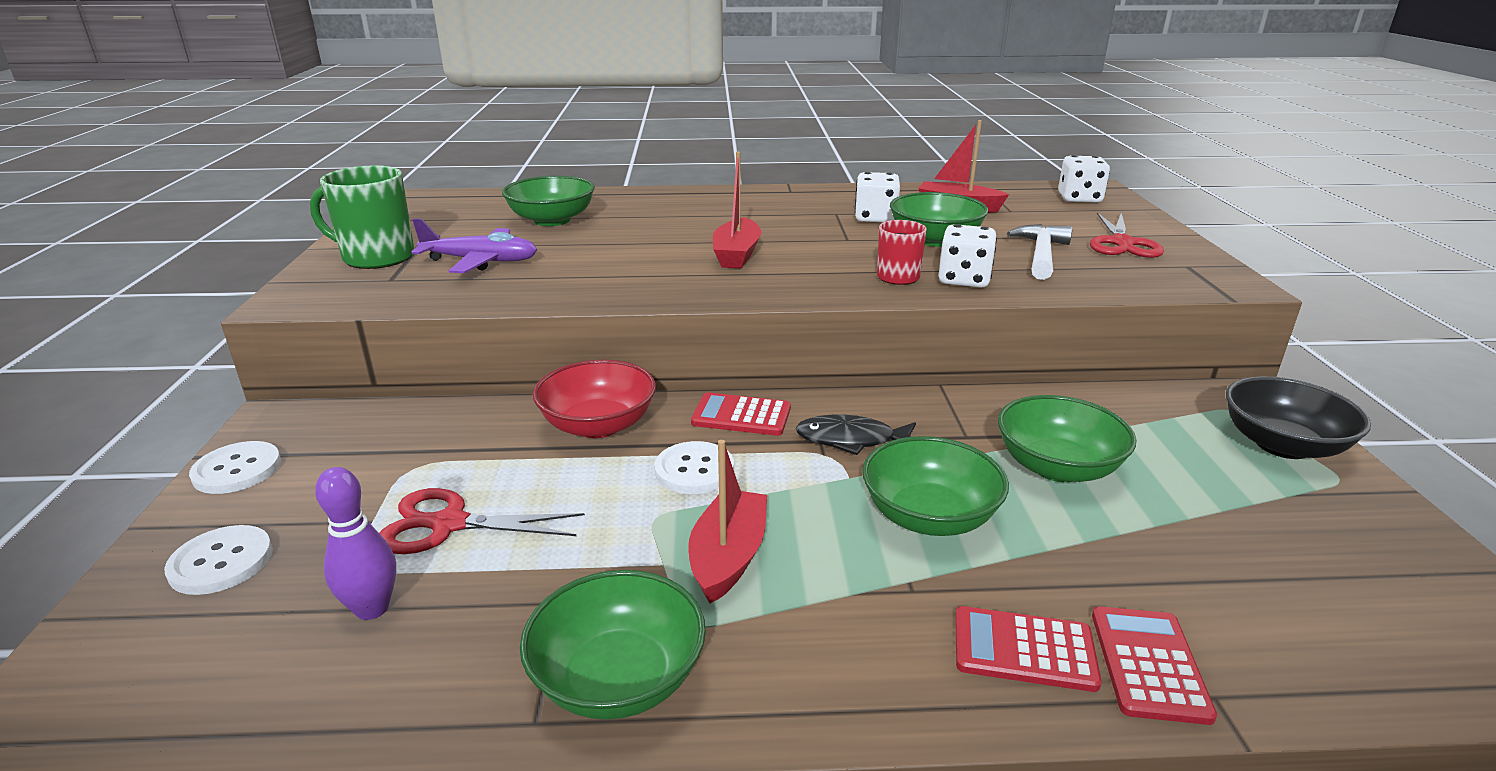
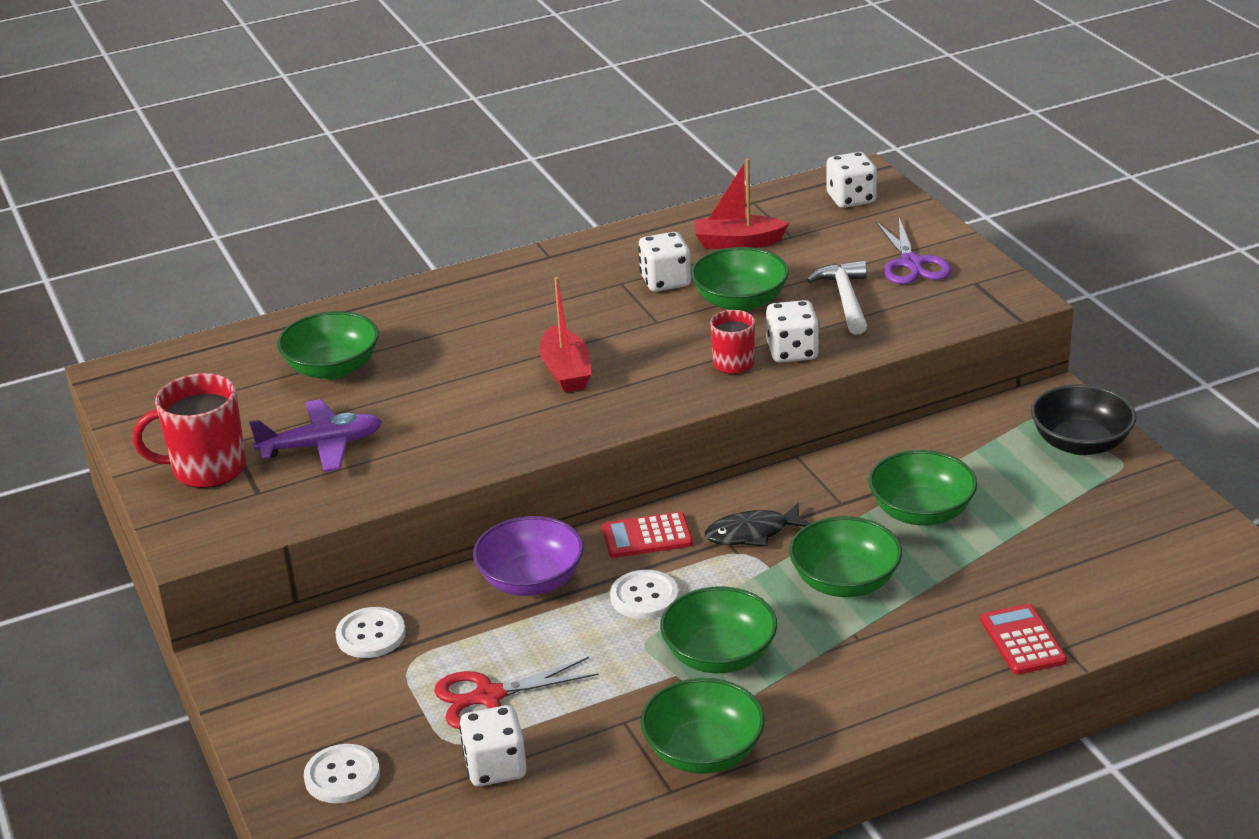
camera: 20 degrees left, 5 degrees up
(237, 470) = (257, 711): white button -> white button (371, 635)
(372, 608) = (495, 767): purple bowling pin -> white dice
(376, 257) = (207, 469): green mug -> red mug
(598, 425) = (531, 580): red bowl -> purple bowl
(728, 557) = (719, 655): red boat -> green bowl
(1024, 649) = (945, 655): red calculator -> none
(1122, 243) = (911, 263): red scissors -> purple scissors

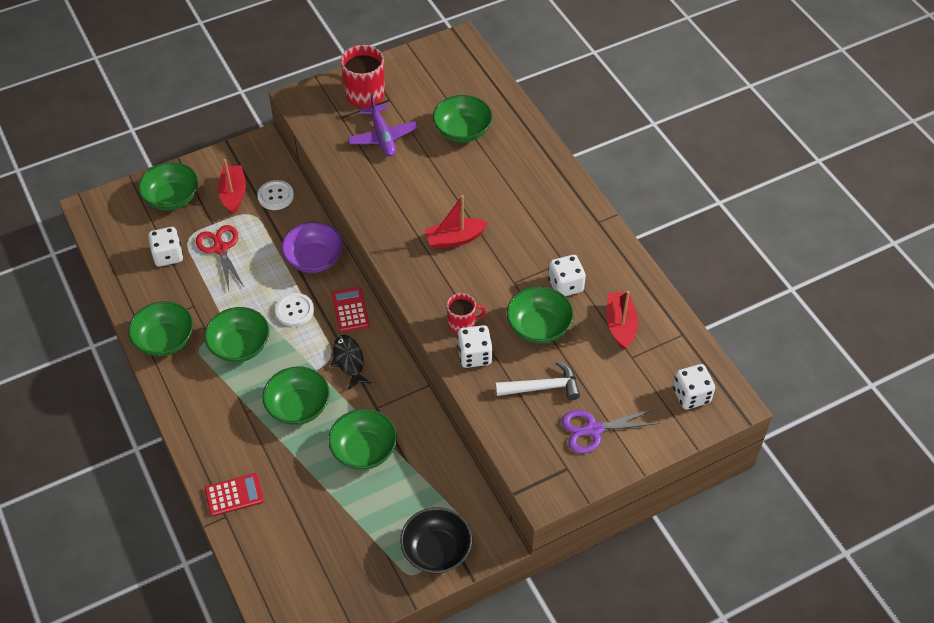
camera: 85 degrees right, 20 degrees up
(342, 776) = (172, 198): white button -> green bowl
(353, 690) = (233, 194): none -> red boat

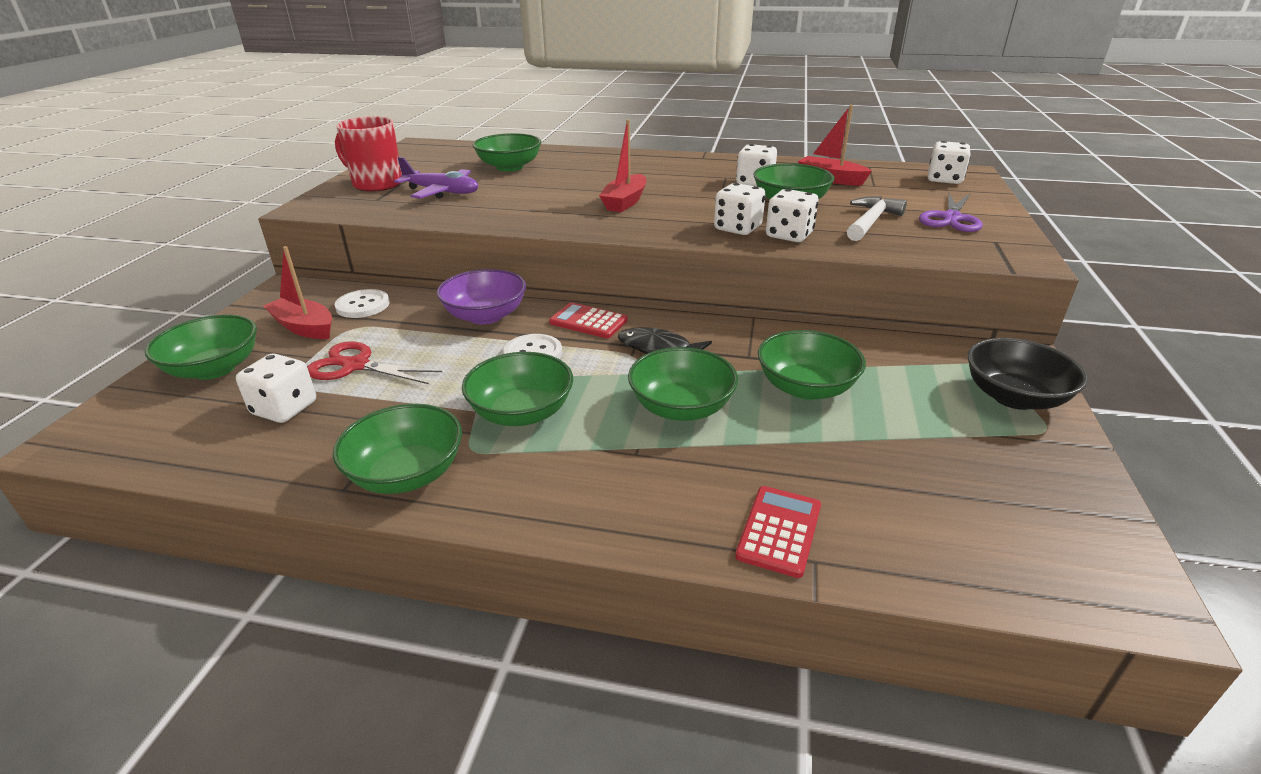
camera: 50 degrees left, 20 degrees down
(462, 323) = (737, 228): red mug -> white dice

